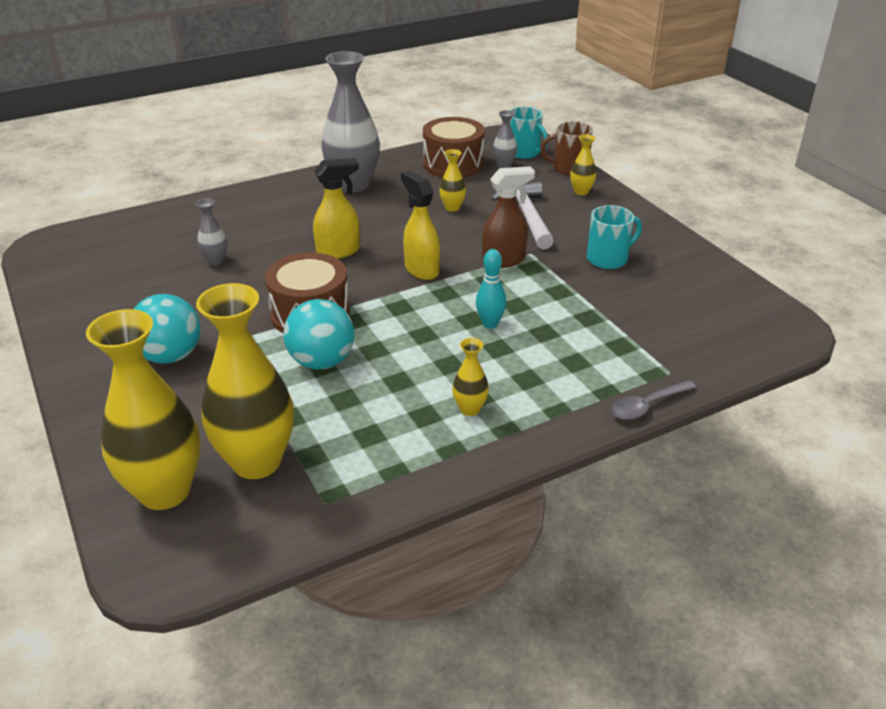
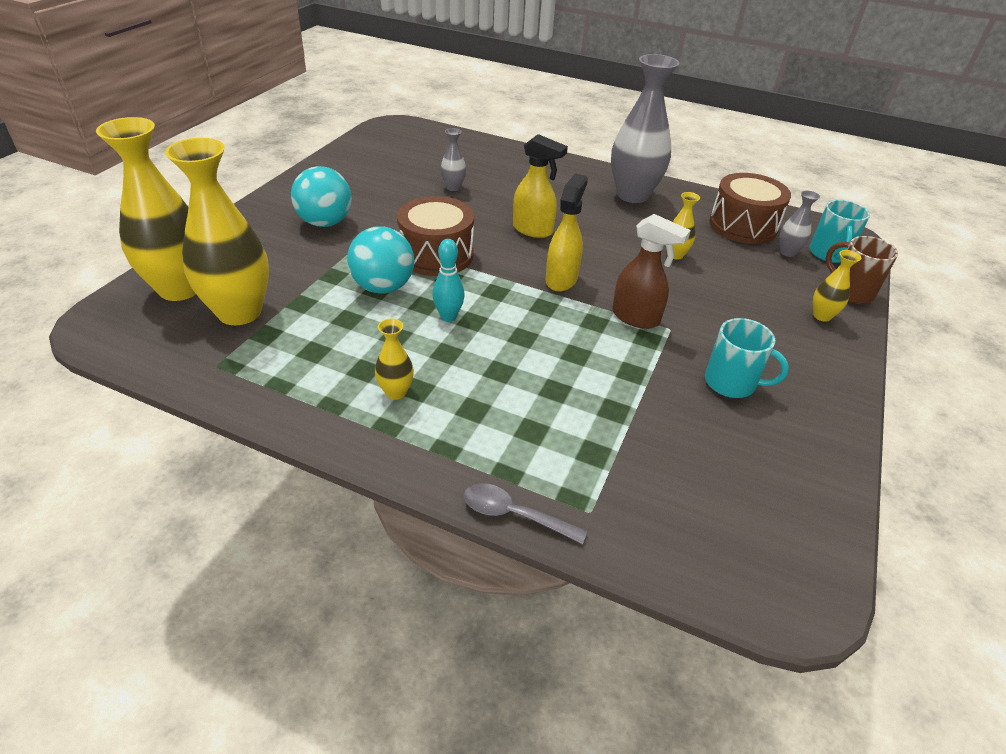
camera: 50 degrees right, 5 degrees up
(490, 324) = (529, 351): turquoise bowling pin -> turquoise bowling pin (448, 317)
(527, 217) = (726, 301): white hammer -> none

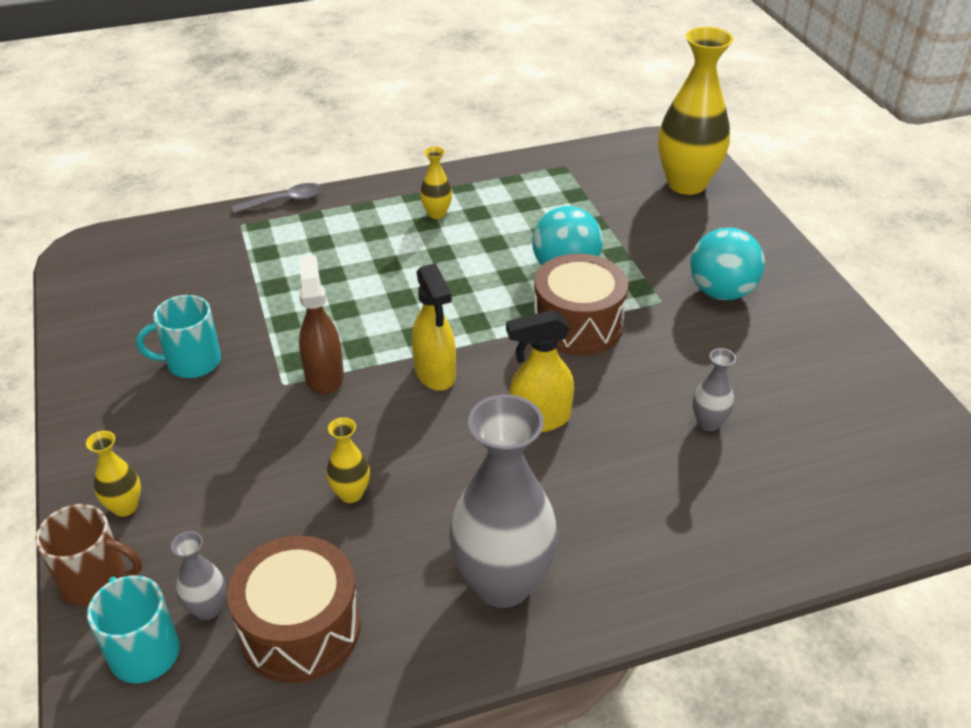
camera: 140 degrees right, 0 degrees up
(239, 312) = (619, 195): yellow vase -> none
(448, 317) = (479, 278): turquoise bowling pin -> none
(636, 318) = (324, 376): brown spray bottle -> brown spray bottle turned 90 degrees clockwise

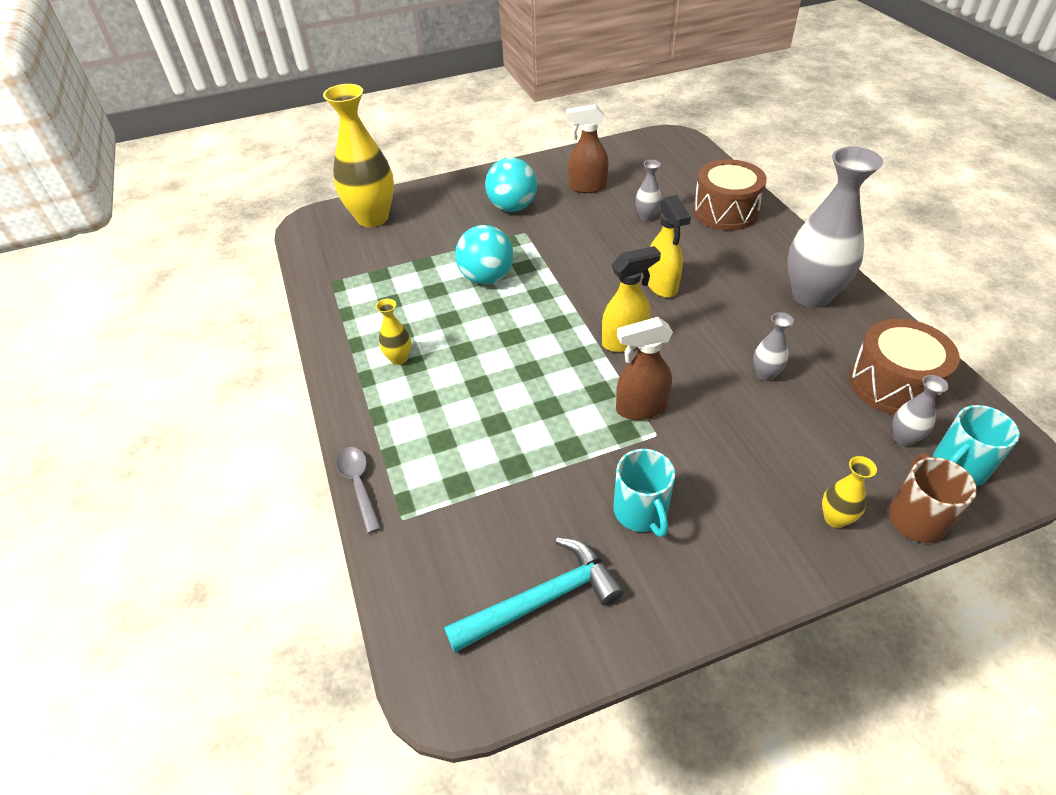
camera: 90 degrees left, 5 degrees up
(131, 297) = (541, 600): none -> turquoise hammer
(351, 493) = (765, 374): yellow vase -> grey vase
(577, 324) = (555, 270): brown drum -> brown drum (725, 211)
(784, 366) = (587, 187): none -> brown spray bottle

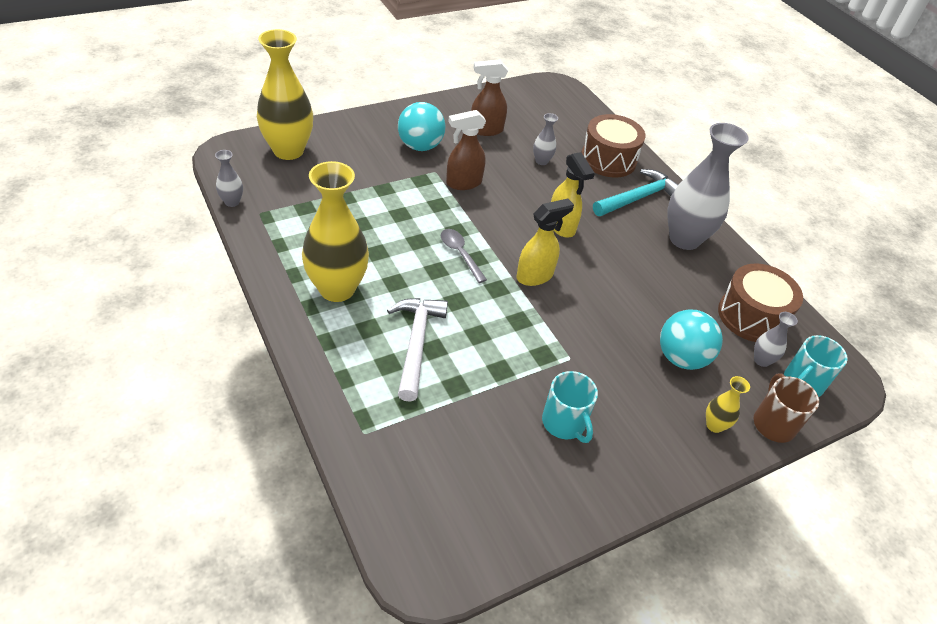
camera: 15 degrees left, 0 degrees up
(358, 485) = (320, 404): grey spoon -> grey spoon (460, 254)
(399, 358) = (337, 289): yellow vase -> yellow vase, size x2.25
(477, 418) = (416, 344): none -> white hammer
(486, 278) = (406, 214): turquoise ball -> turquoise ball (681, 358)
(541, 600) = (492, 497): turquoise hammer -> turquoise hammer (638, 198)
(640, 408) = (554, 335): brown spray bottle -> brown spray bottle (463, 183)
(765, 374) = (653, 307): grey vase -> grey vase (232, 202)

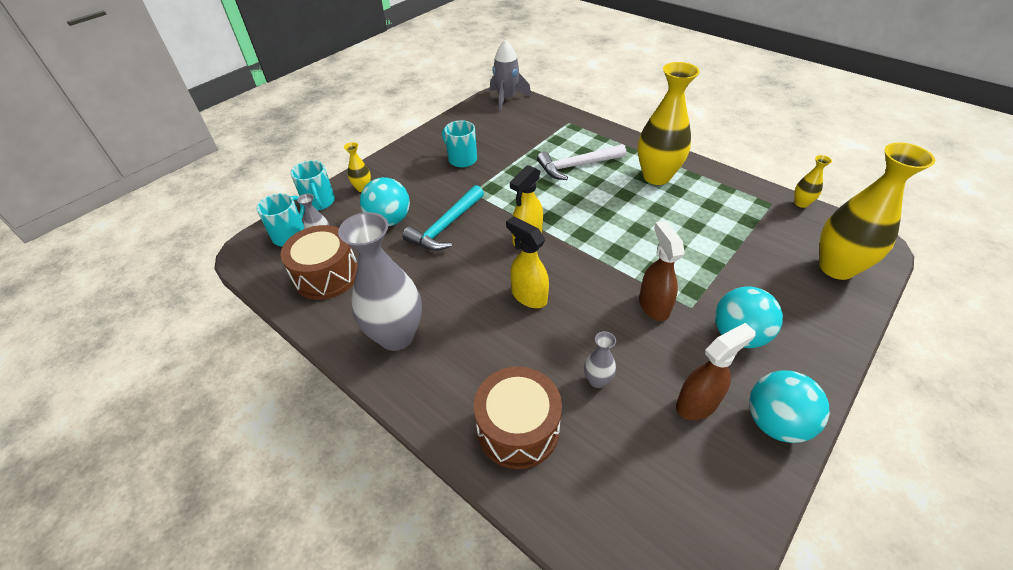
camera: 165 degrees right, 0 degrees up
(232, 202) = (801, 203): grey vase -> yellow vase
(416, 344) = (577, 166): white hammer -> white hammer turned 90 degrees clockwise
(424, 552) = (507, 99): none -> grey rocket
(448, 108) = (775, 422): none -> turquoise ball
(460, 254) = (597, 232): grey spoon -> none
(463, 183) = (653, 305): brown spray bottle -> brown spray bottle turned 60 degrees counterclockwise
(638, 198) = (460, 374): turquoise hammer -> turquoise hammer (446, 226)
(773, 423) = (319, 202): brown mug -> turquoise mug

